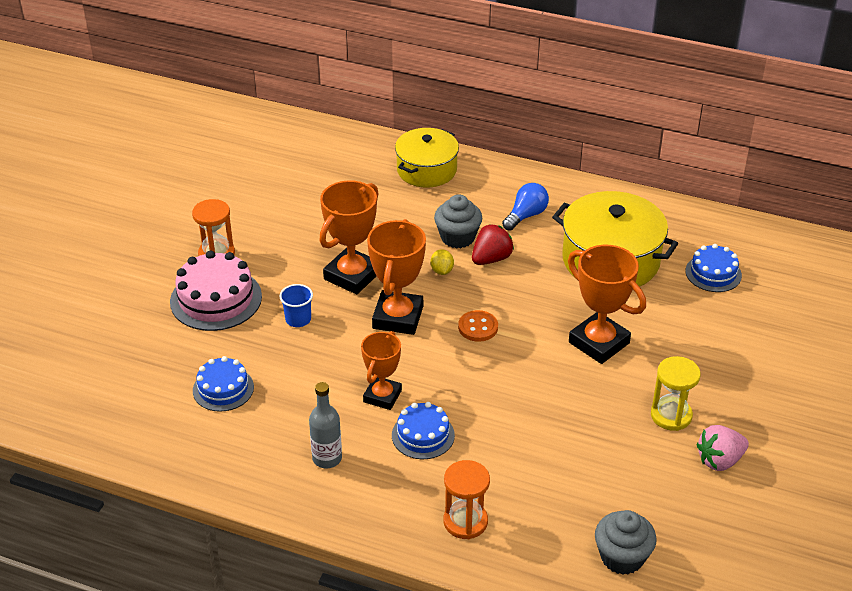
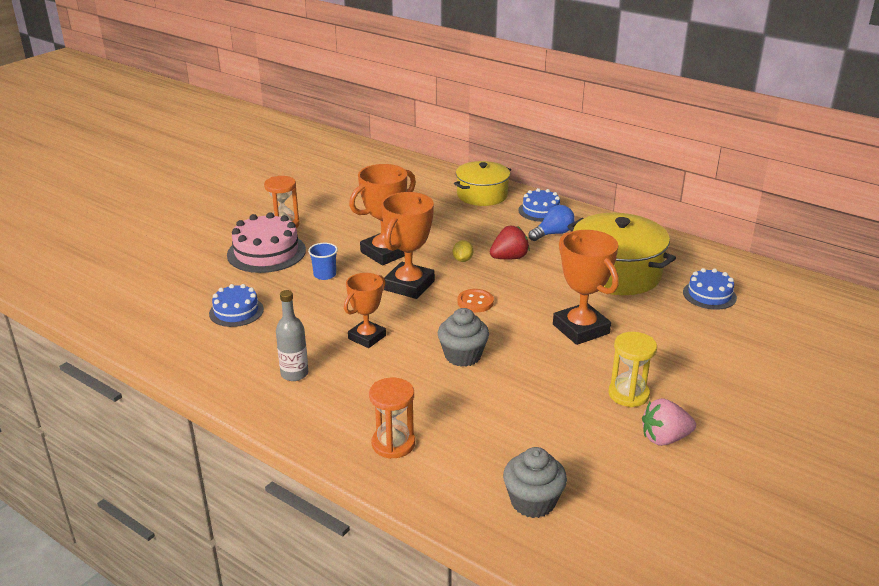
camera: 15 degrees right, 10 degrees down
(423, 435) = (388, 371): blue cake -> blue cake (540, 211)
(457, 237) = (487, 240): grey cupcake -> grey cupcake (463, 356)

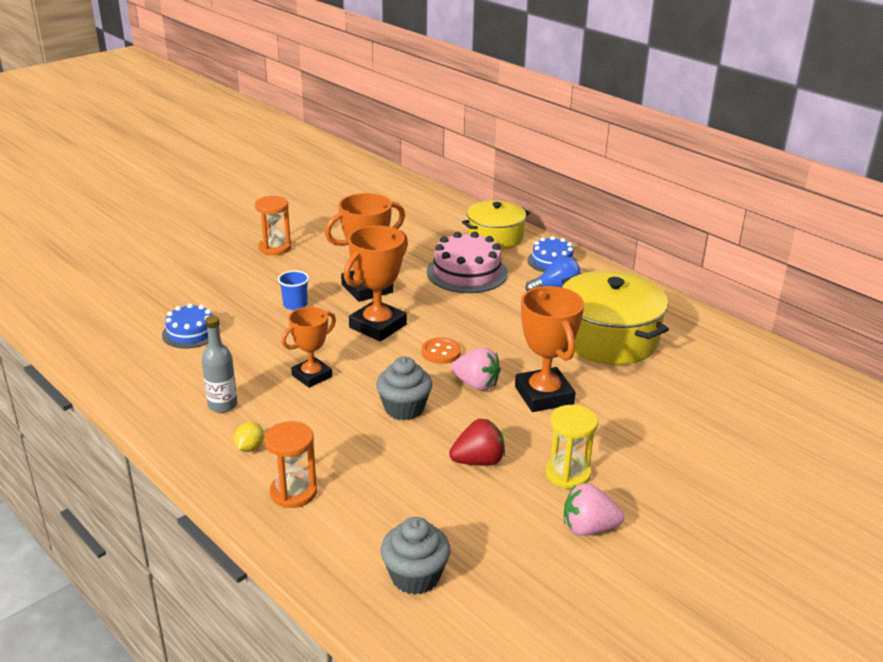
camera: 10 degrees right, 0 degrees up
(266, 252) = (245, 275): pink cake -> pink cake (467, 272)
(462, 260) = (445, 305): yellow lemon -> yellow lemon (250, 448)
(509, 258) = (497, 309): red strawberry -> red strawberry (478, 461)
(518, 327) = (476, 384): none -> pink strawberry
(709, 295) = (704, 375): blue cake -> none

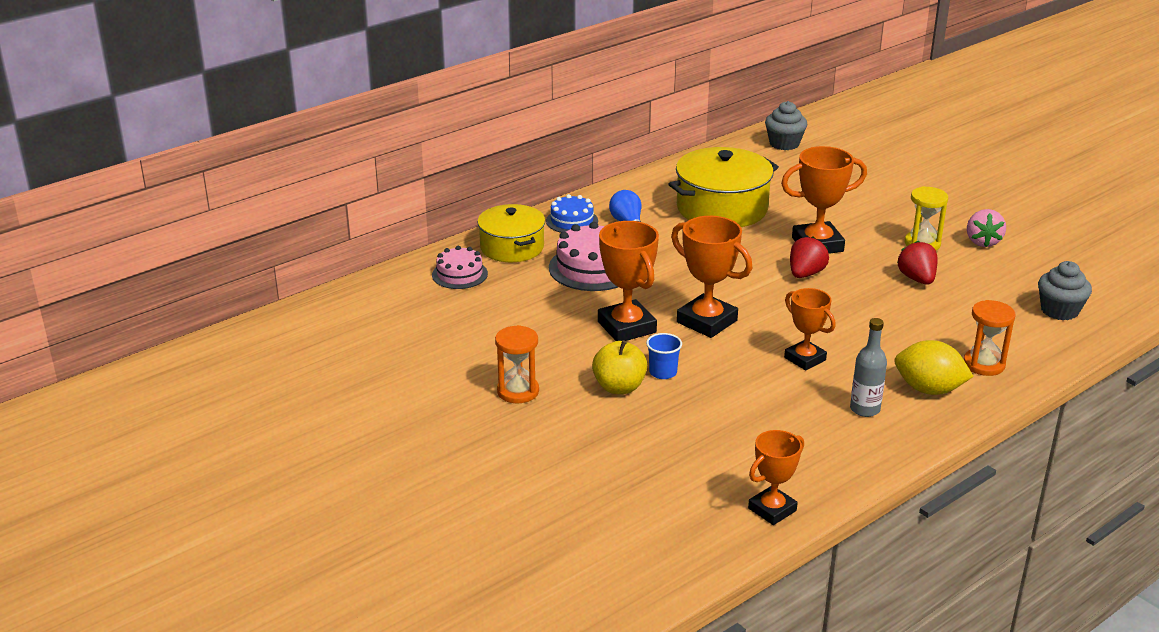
camera: 85 degrees left, 0 degrees up
(93, 350) = (772, 509): none -> orange trophy
(191, 332) = (727, 440): blue cake -> none
(250, 448) = (928, 389): yellow lemon -> yellow lemon, size x2.00
(275, 286) = (619, 387): none -> yellow apple
(404, 408) = (850, 310): grey cupcake -> grey cupcake (784, 144)
(441, 352) = (753, 289): orange button -> none
(445, 220) = (459, 274): none -> pink cake
(476, 384) = (805, 274): pink strawberry -> red strawberry

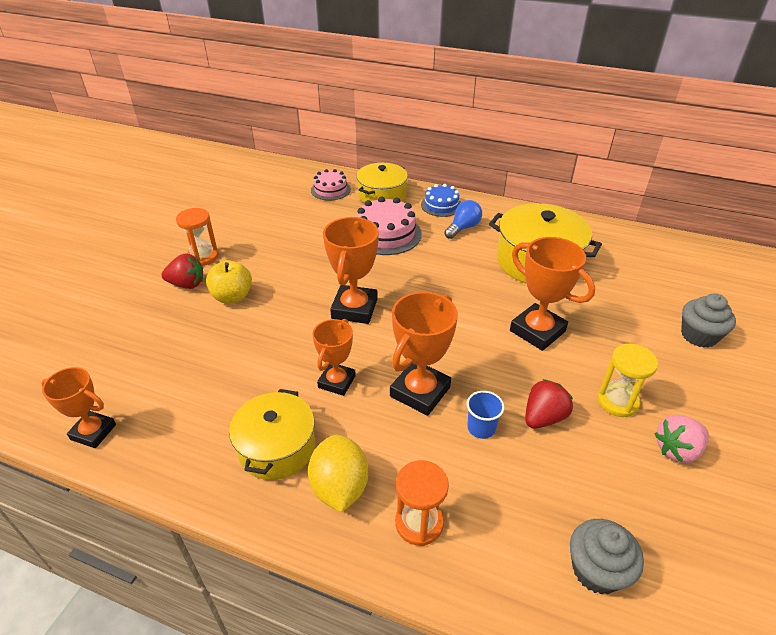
camera: 60 degrees right, 10 degrees up
(626, 327) = (316, 274): orange trophy -> orange trophy (420, 392)
(663, 372) = (265, 310): blue cup -> blue cup (481, 428)
(784, 144) = (690, 259): grey cupcake -> grey cupcake (699, 336)
(805, 274) = (479, 339): red strawberry -> red strawberry (187, 284)
(865, 409) = (277, 447): grey bottle -> yellow pot

